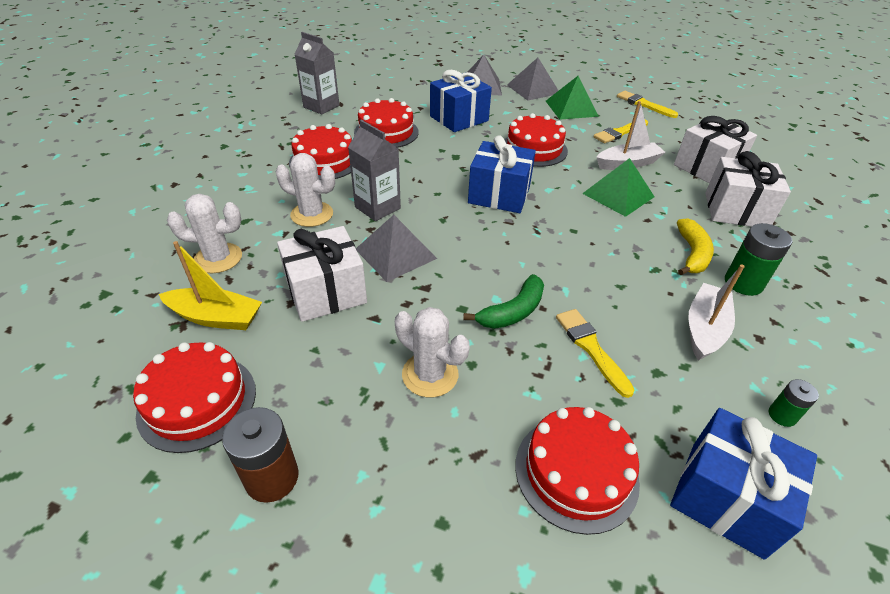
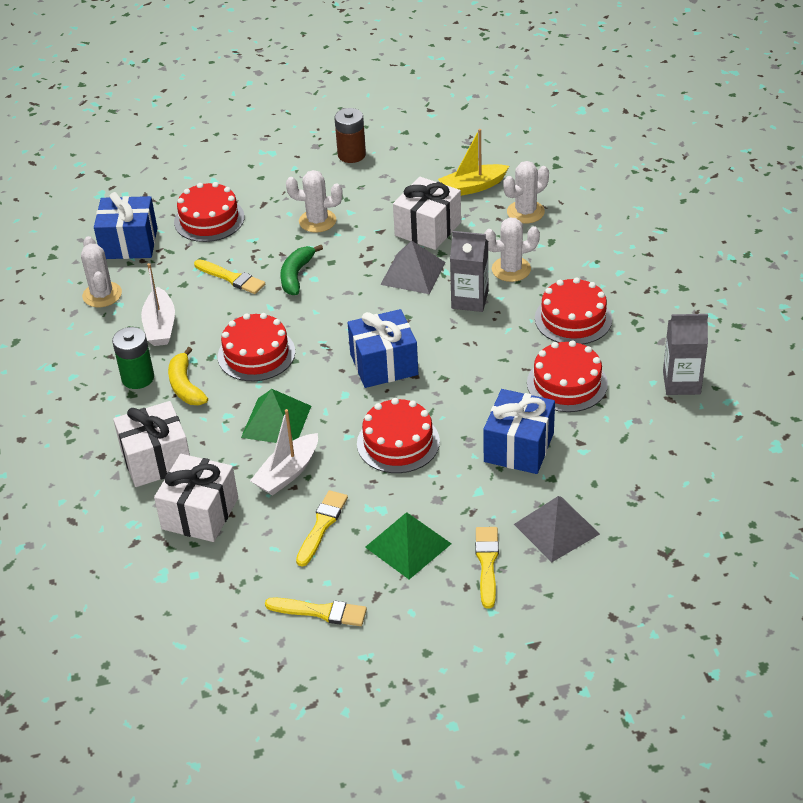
camera: 150 degrees right, 0 degrees up
(197, 402) = (424, 157): red cake -> red cake (256, 354)
(533, 89) = (487, 563): grey pyramid -> yellow brush
(782, 415) = (102, 295): green battery -> white cactus

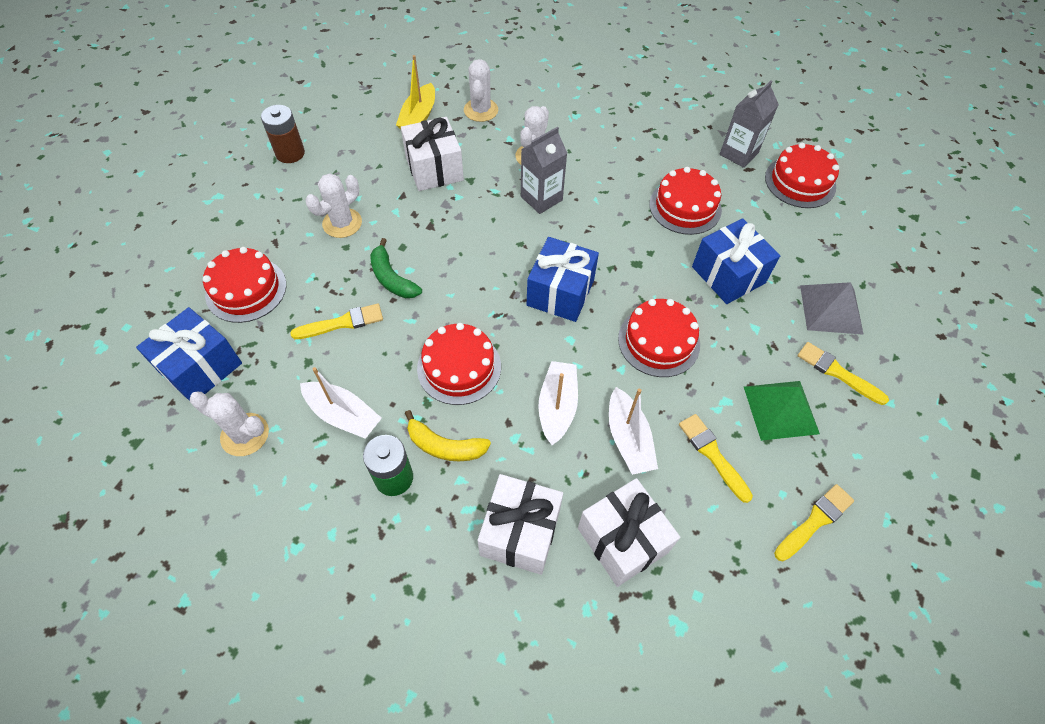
camera: 55 degrees left, 15 degrees up
(276, 421) = (557, 406): green pyramid -> white boat
(413, 273) = (474, 209): grey pyramid -> none
(573, 319) = (621, 161): red cake -> red cake (800, 182)

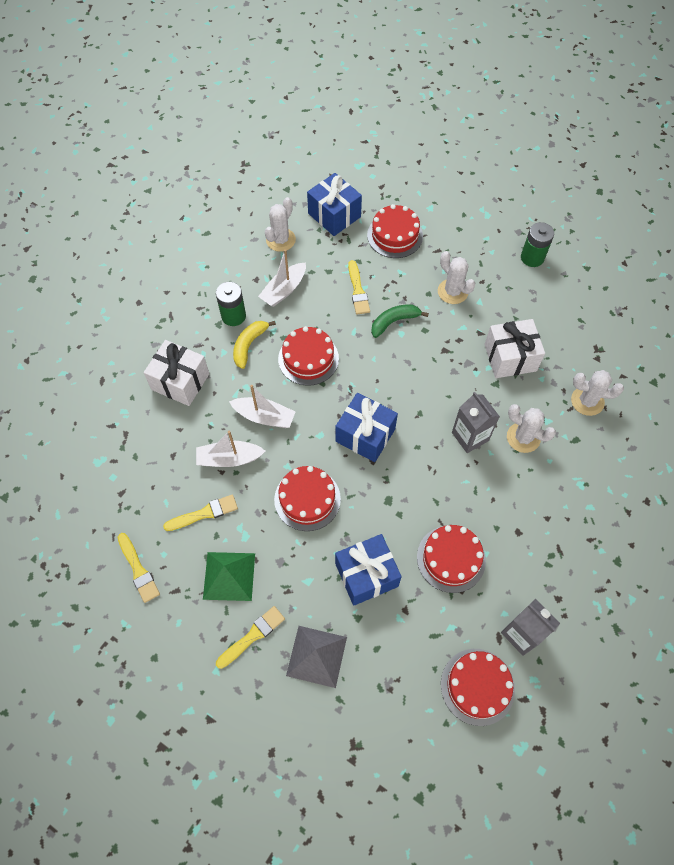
camera: 100 degrees right, 5 degrees up
(290, 153) = (532, 257): brown battery -> green battery
(418, 117) = (577, 350): yellow boat -> none
(622, 540) = (159, 440): white gift -> none

